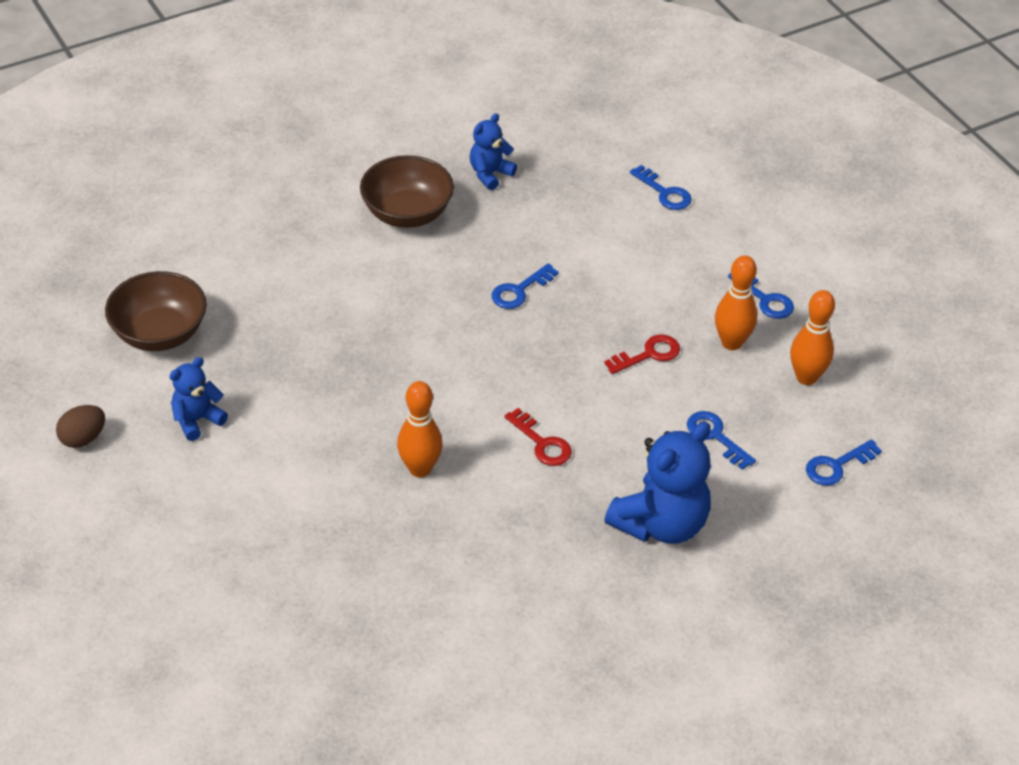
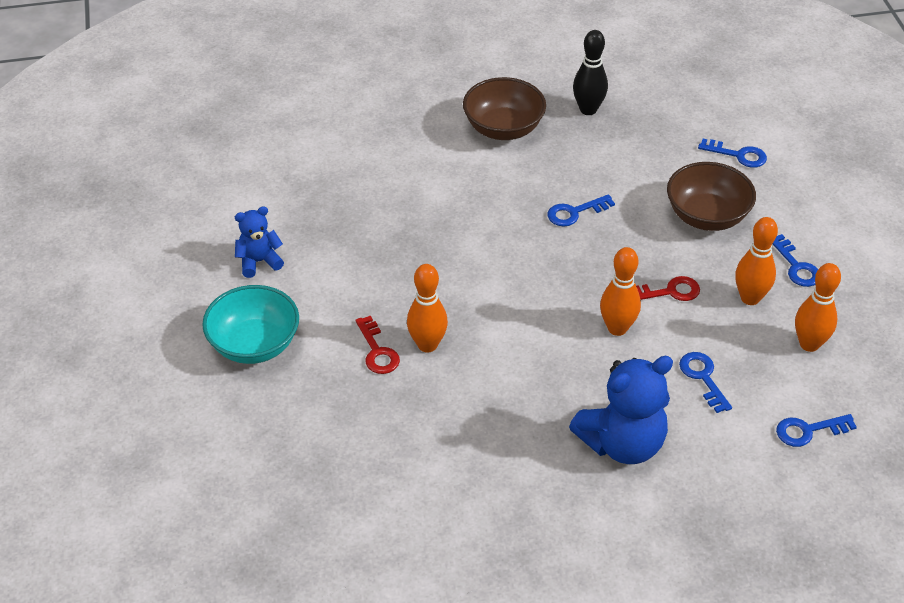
camera: 20 degrees right, 0 degrees up
(83, 438) = (162, 256): brown egg -> none
(160, 333) = (259, 185): brown bowl -> brown bowl (707, 216)
(231, 513) = (254, 344): none -> turquoise bowl
(490, 174) = (588, 110): blue teddy bear -> black bowling pin
(542, 443) = (543, 347): red key -> red key (377, 351)
(610, 405) = (617, 328): none -> orange bowling pin
(664, 192) = (738, 155): blue key -> blue key turned 45 degrees counterclockwise

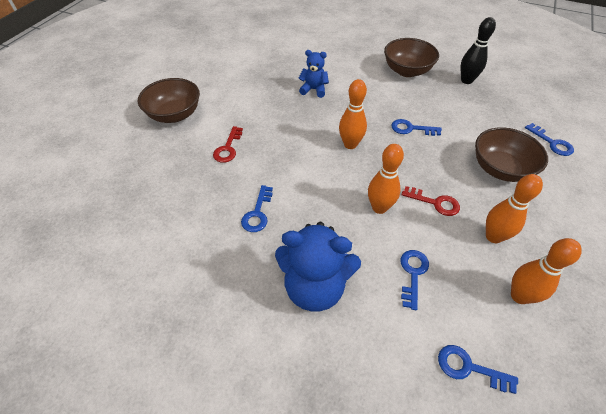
camera: 35 degrees right, 5 degrees up
(254, 344) = (175, 115): turquoise bowl -> brown bowl
(259, 261) = (220, 79): blue teddy bear -> blue teddy bear (314, 90)
(427, 345) = (257, 158): orange bowling pin -> orange bowling pin (350, 144)
(796, 266) = (548, 233): blue key -> blue key (257, 213)

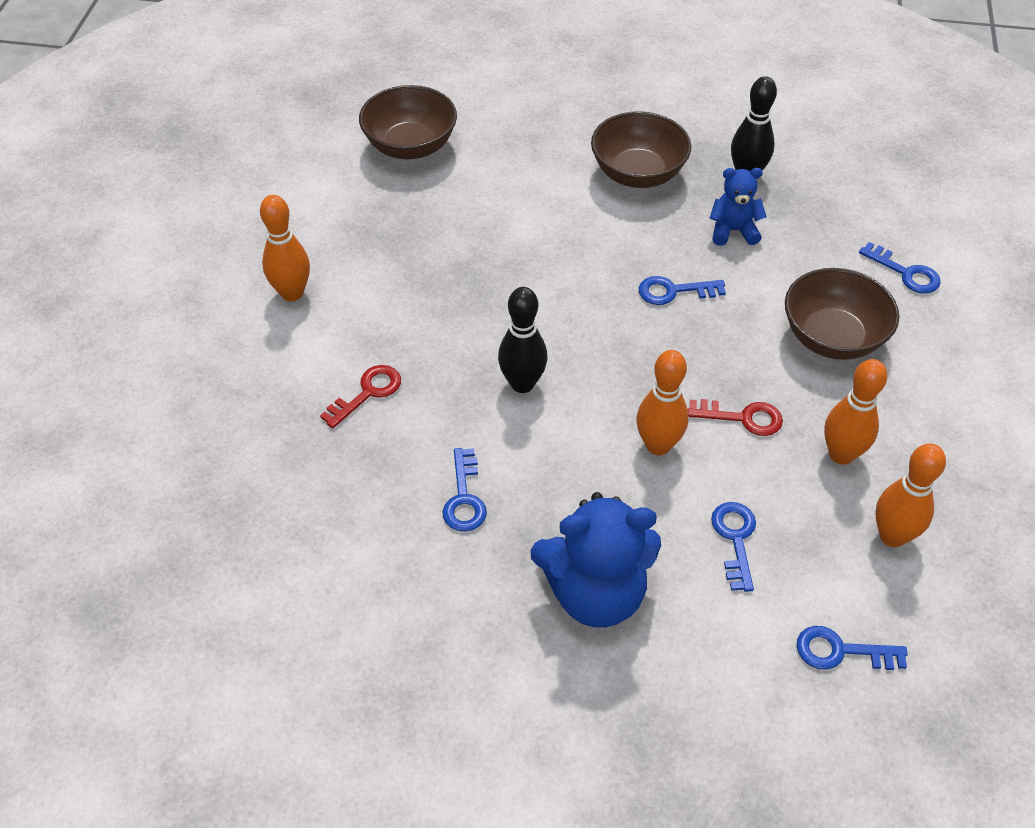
camera: 15 degrees left, 0 degrees up
(175, 115) = (240, 346): brown bowl -> brown bowl (410, 146)
(228, 148) = (368, 393): red key -> red key turned 135 degrees counterclockwise
(312, 159) = (522, 384): none -> black bowling pin
(314, 90) = (481, 245): blue teddy bear -> blue teddy bear (733, 231)
(350, 144) = (579, 342): orange bowling pin -> orange bowling pin (292, 293)

